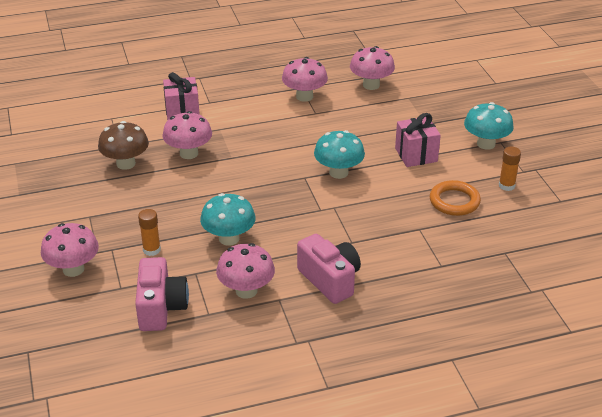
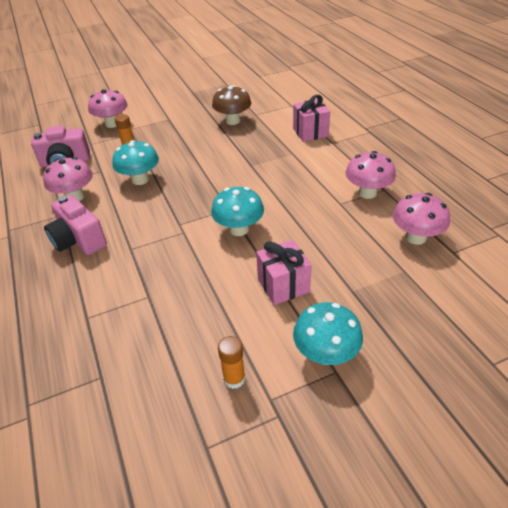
camera: 85 degrees right, 5 degrees up
(189, 153) = (252, 144): pink mushroom -> none
(330, 280) = (79, 240): pink camera -> pink camera turned 90 degrees clockwise
(454, 201) = (197, 324): orange ring -> none

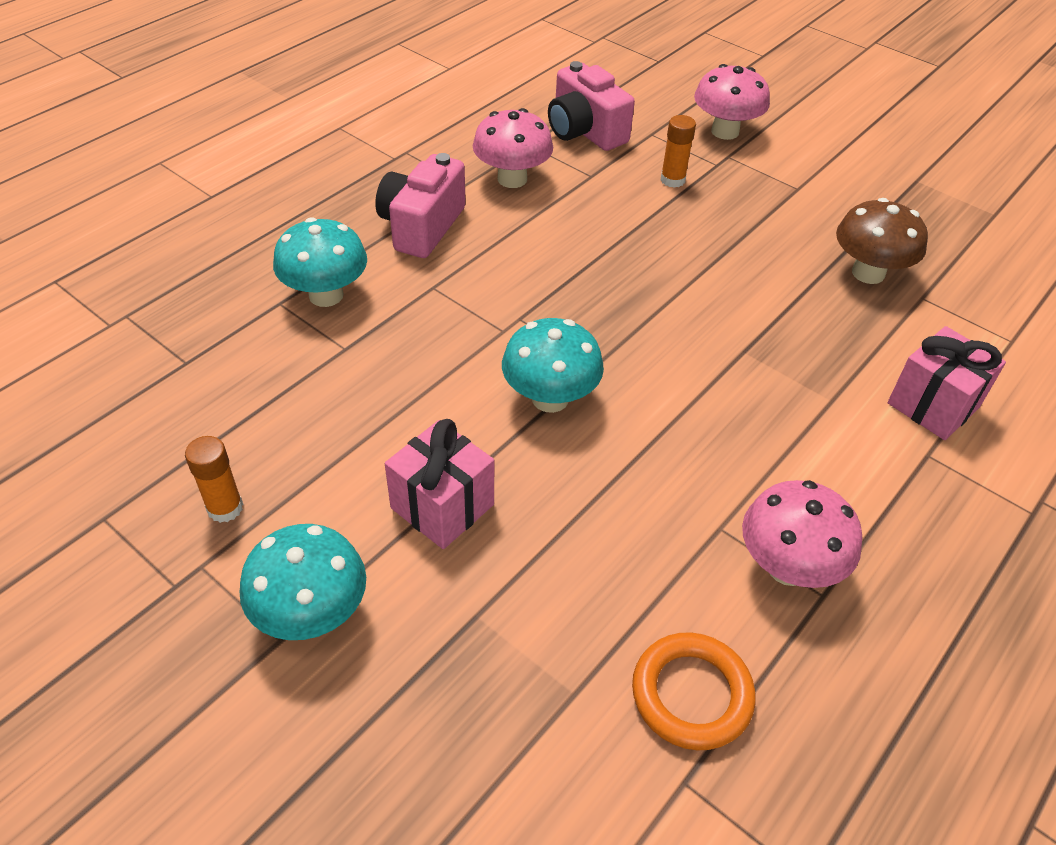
camera: 60 degrees right, 5 degrees up
(140, 180) = (599, 227): turquoise mushroom -> turquoise mushroom (326, 295)
(415, 237) = (691, 694): pink mushroom -> orange ring

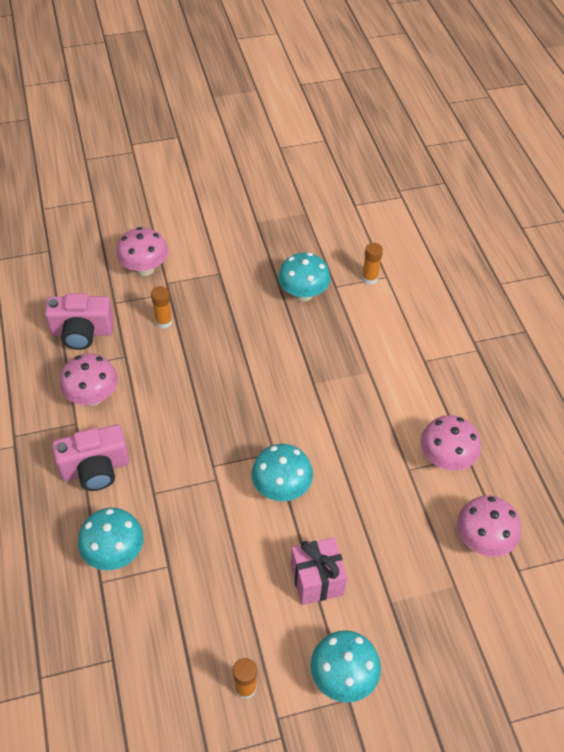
camera: 55 degrees left, 5 degrees up
(421, 226) = (95, 468): pink camera -> pink camera turned 75 degrees counterclockwise
(691, 694) = (482, 540): orange ring -> pink mushroom
(868, 273) = (303, 294): brown mushroom -> turquoise mushroom
(933, 405) = (400, 336): pink gift -> none
(984, 324) = (369, 278): none -> orange glue stick

